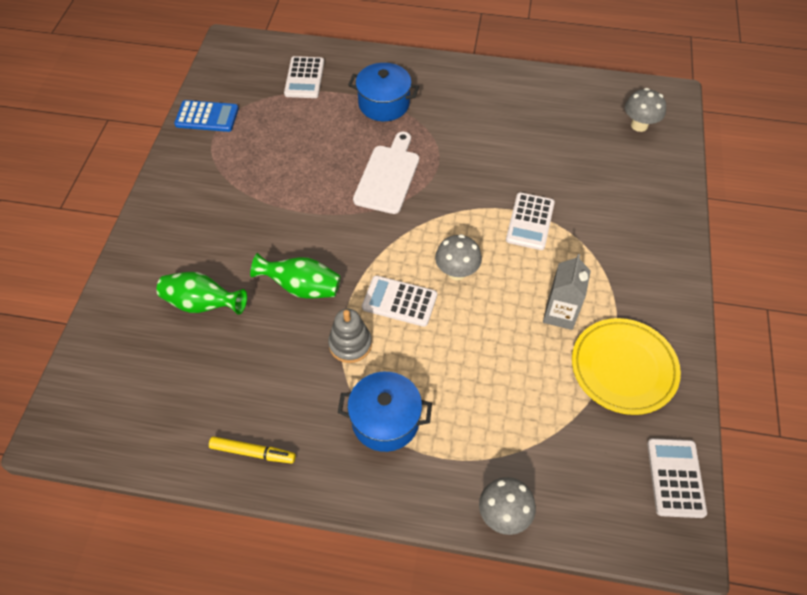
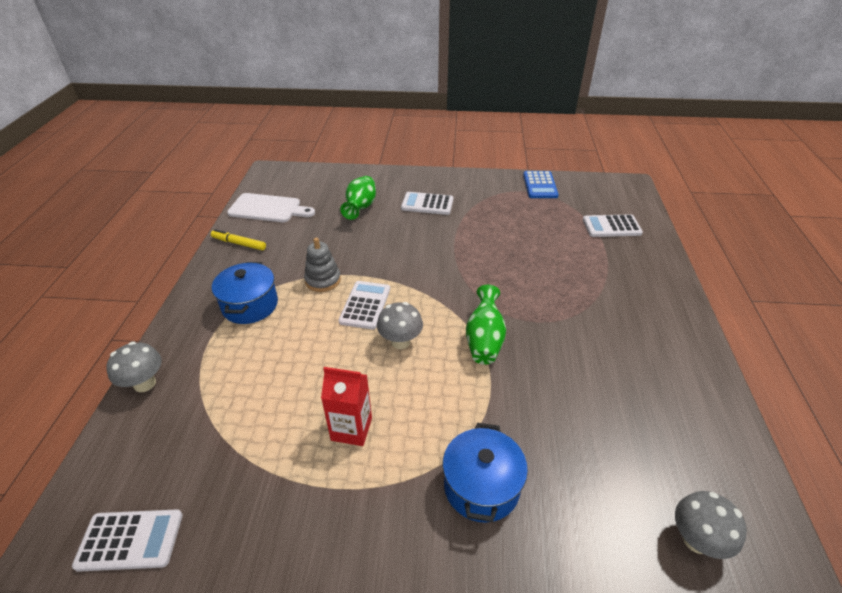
camera: 85 degrees right, 15 degrees down
(253, 452) = (239, 243): yellow marker -> yellow marker turned 105 degrees clockwise
(302, 287) = (377, 250): green vase -> green vase (484, 340)
(384, 104) = (604, 277): blue pot -> blue pot (481, 486)
(388, 176) = (509, 287): white cutting board -> white cutting board (268, 208)
(530, 221) = (476, 401): white calculator -> white calculator (427, 204)
(560, 314) = (351, 429): grey carton -> red carton
(623, 368) = (277, 492): yellow plate -> none

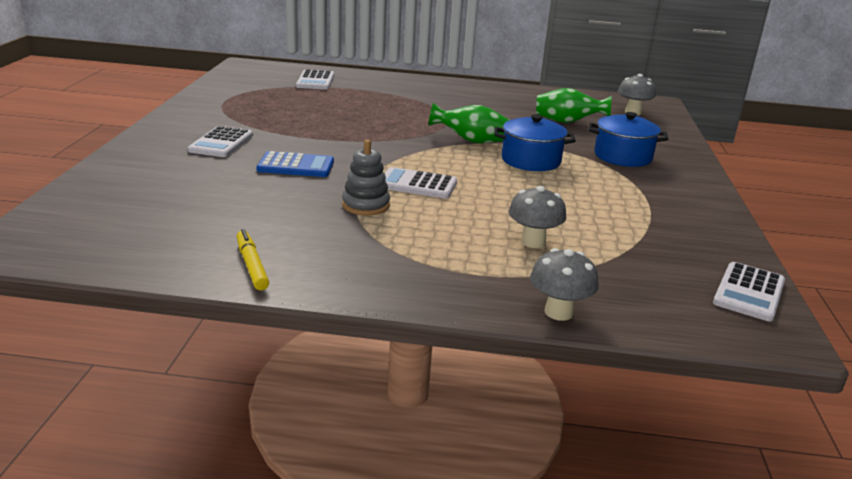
camera: 90 degrees left, 15 degrees down
(130, 540) = (749, 292): white calculator -> white calculator turned 150 degrees counterclockwise
(239, 243) = (252, 265): yellow marker -> yellow marker turned 135 degrees clockwise
(250, 305) = (409, 250): blue pot -> blue pot (531, 161)
(268, 208) = (154, 245): white cutting board -> none
(351, 429) = (587, 196): red carton -> none
(361, 208) = (202, 179): green vase -> green vase (567, 122)
(400, 342) = (475, 172): grey mushroom -> grey mushroom (533, 242)
(540, 185) = (219, 92): blue calculator -> blue calculator (296, 166)

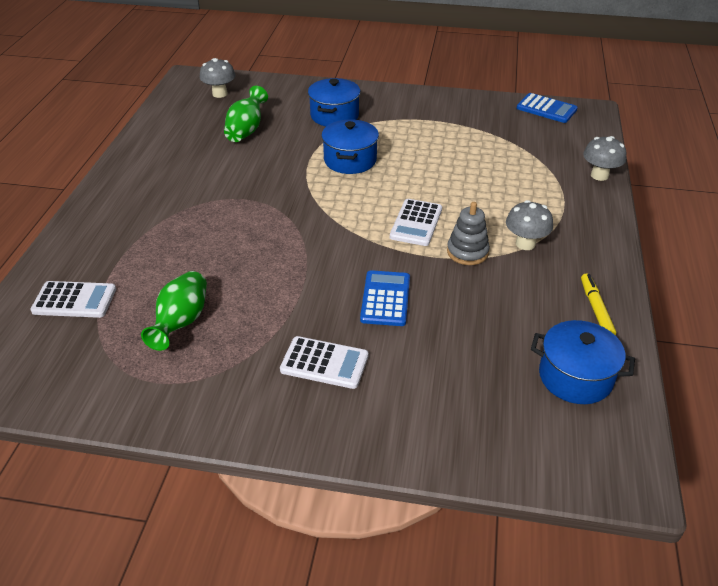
camera: 85 degrees left, 15 degrees up
(151, 239) = (575, 377): none -> blue pot
(252, 265) = (596, 309): yellow marker -> yellow marker turned 105 degrees clockwise
(471, 141) = (303, 188): green vase -> green vase (181, 322)
(533, 242) = (507, 175): grey mushroom -> grey mushroom (525, 244)
(749, 292) = (546, 109): white calculator -> blue calculator

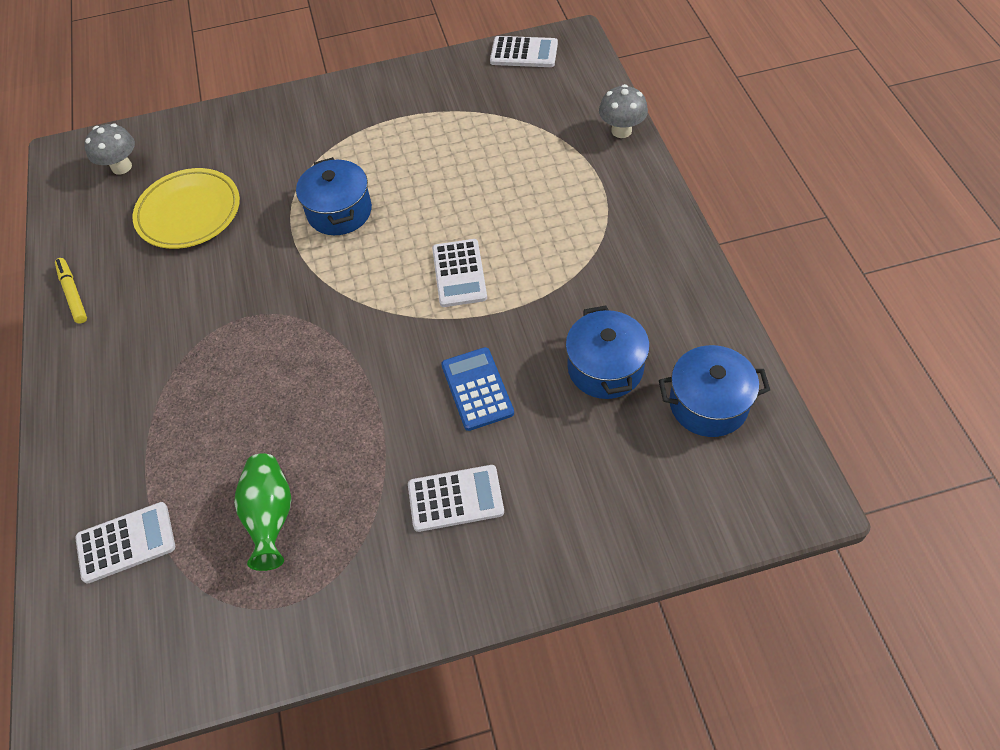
camera: 20 degrees left, 15 degrees up
(246, 130) = (189, 212): green vase -> yellow plate
(334, 116) = (285, 150): blue pot -> blue pot (605, 368)
(467, 252) = (532, 291): grey stacking toy -> none
(525, 244) = (587, 255): grey mushroom -> none
(546, 109) = (524, 53): blue calculator -> white calculator
(596, 309) = (692, 312): yellow marker -> yellow marker (73, 294)

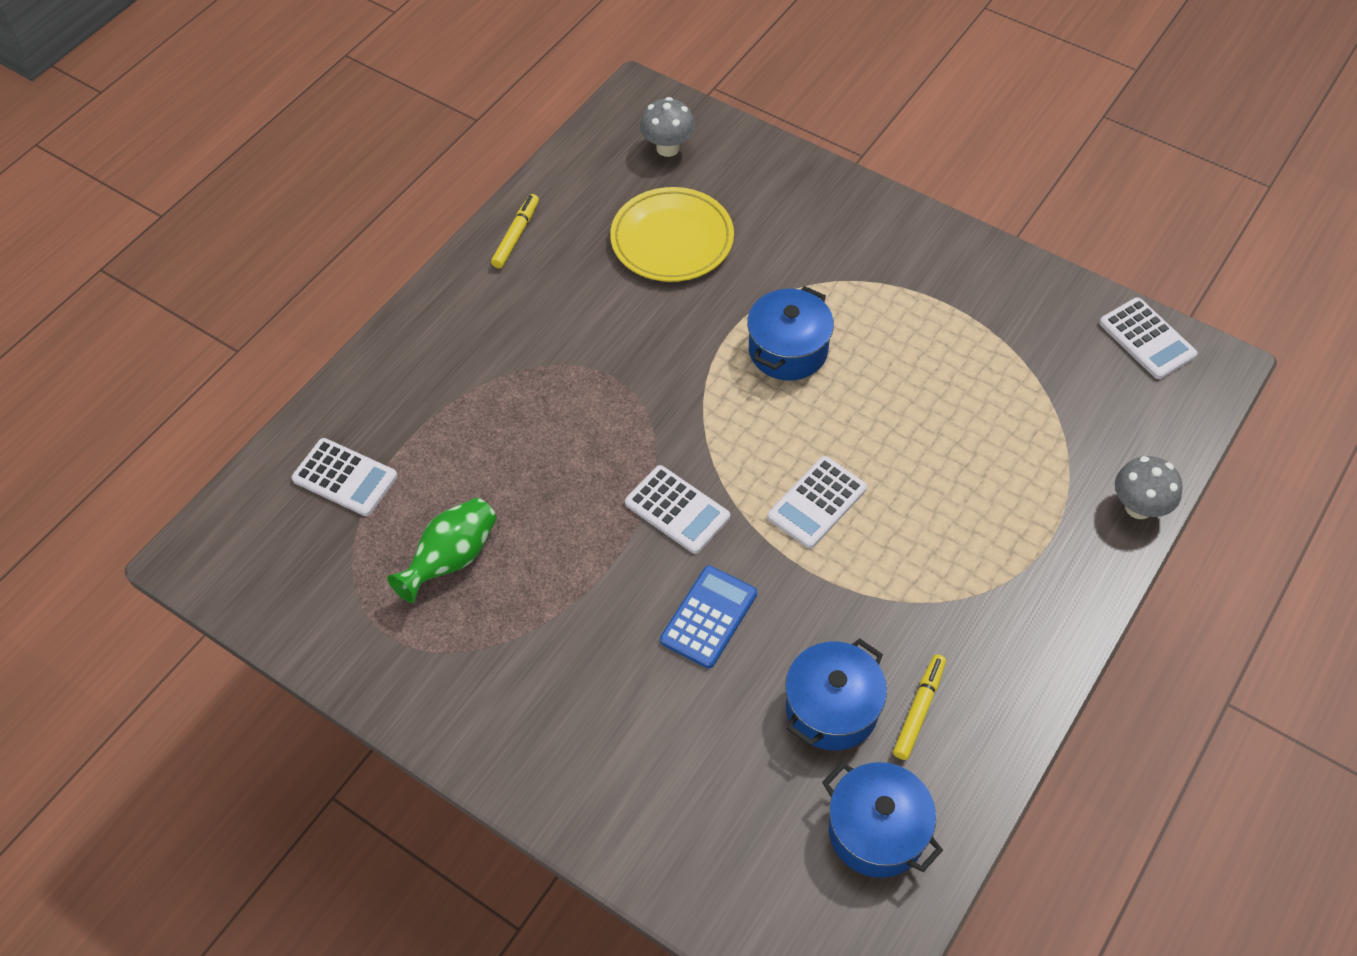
camera: 45 degrees right, 0 degrees up
(455, 498) = (587, 686): white calculator -> white calculator (677, 510)
(648, 323) = (919, 710): none -> yellow marker

